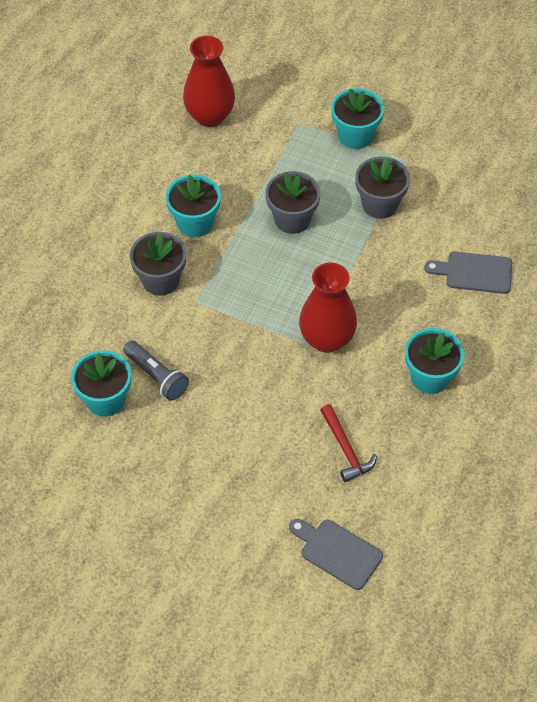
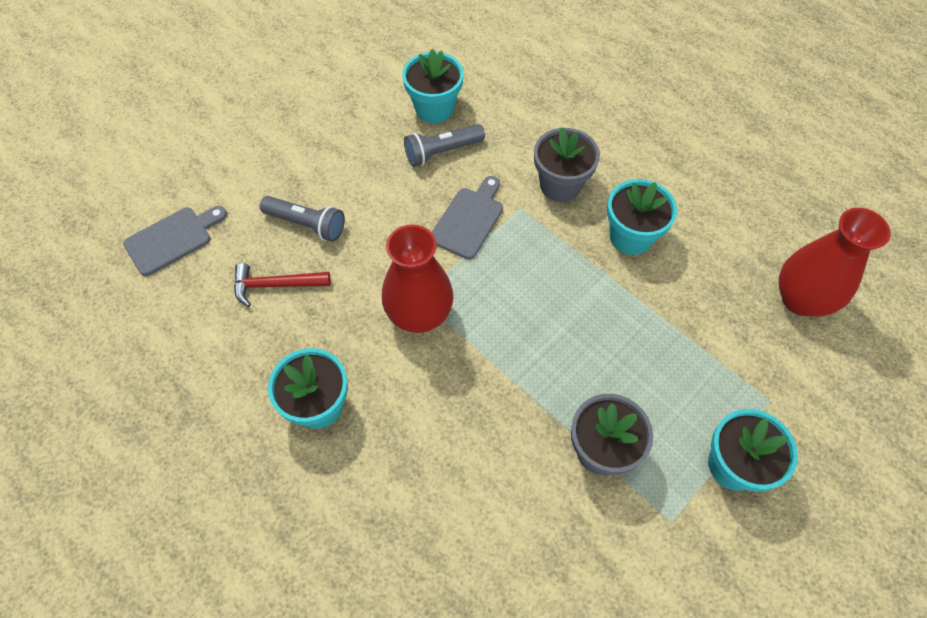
camera: 110 degrees right, 5 degrees up
(277, 451) = (307, 224): none -> grey flashlight
(292, 219) = (606, 337): grey flower pot -> none
(474, 272) = (446, 529): grey cutting board -> grey cutting board (469, 219)

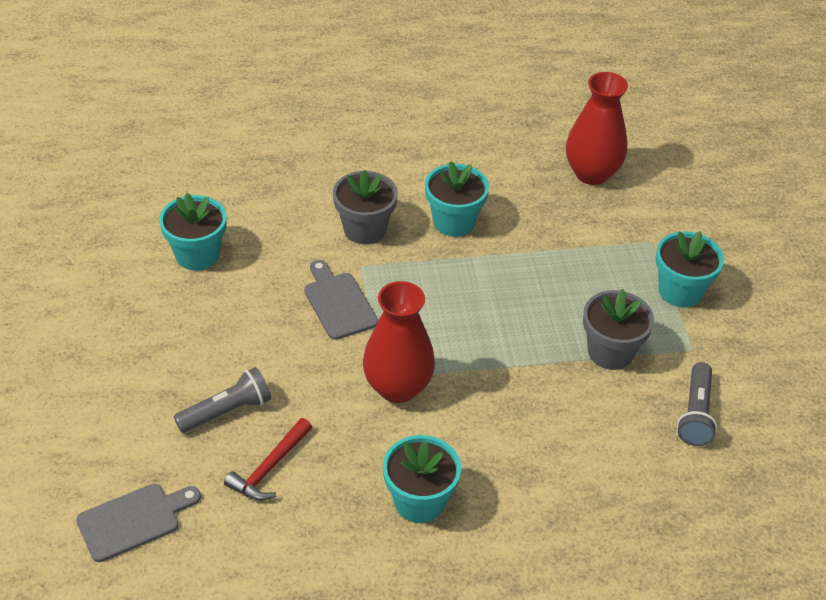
camera: 55 degrees left, 15 degrees down
(172, 239) = (134, 520): grey cutting board -> grey cutting board turned 60 degrees clockwise
(442, 152) = (250, 278): grey flashlight -> grey flashlight (695, 414)

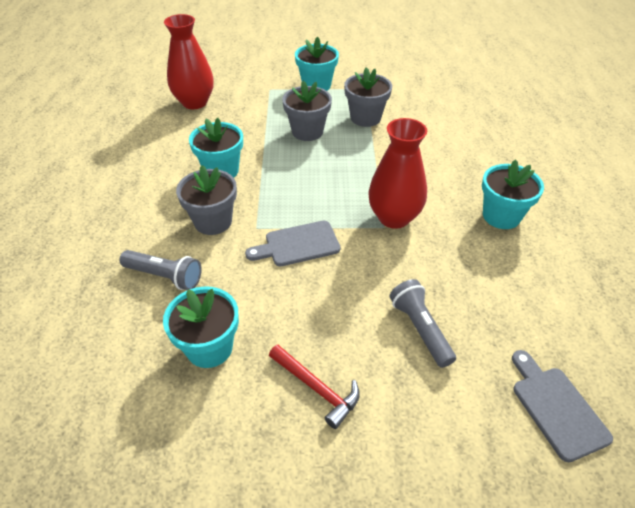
camera: 80 degrees left, 0 degrees up
(270, 468) = (481, 301): red hammer -> red hammer (316, 388)
(557, 291) = (307, 131): none -> grey flower pot
(695, 414) = (417, 95): grey flashlight -> grey flashlight (165, 276)

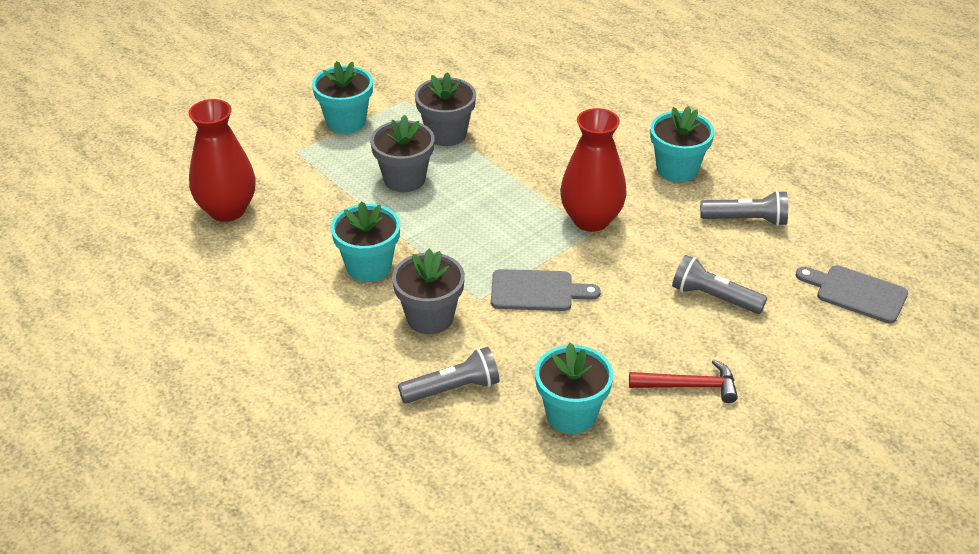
camera: 40 degrees left, 5 degrees down
(298, 244) = (537, 291): grey cutting board -> grey cutting board turned 120 degrees counterclockwise
(517, 284) = (746, 220): none -> grey flashlight

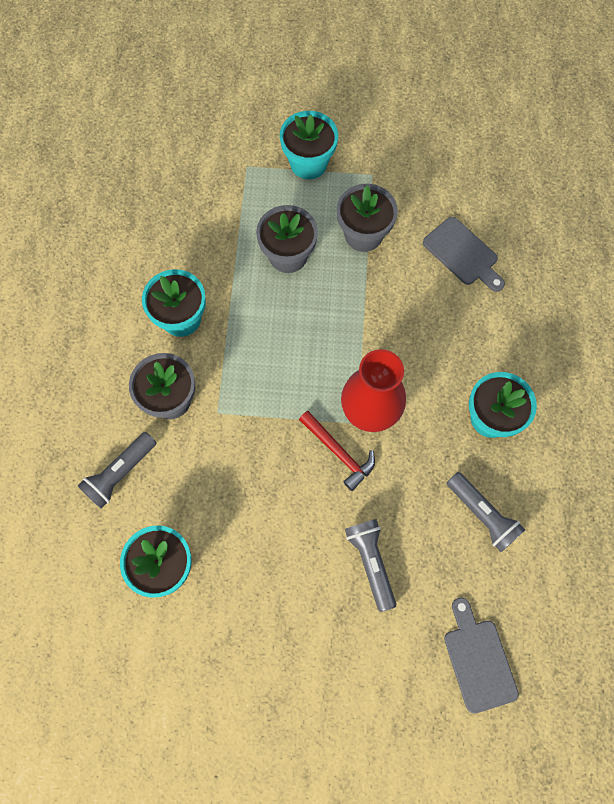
camera: 45 degrees right, 30 degrees up
(227, 210) = (150, 187): red vase -> none
(453, 389) = (120, 473): grey flashlight -> grey flashlight turned 105 degrees clockwise
(537, 291) = (260, 441): grey cutting board -> grey cutting board (463, 254)
(689, 386) = (263, 619): red hammer -> red hammer (339, 452)

